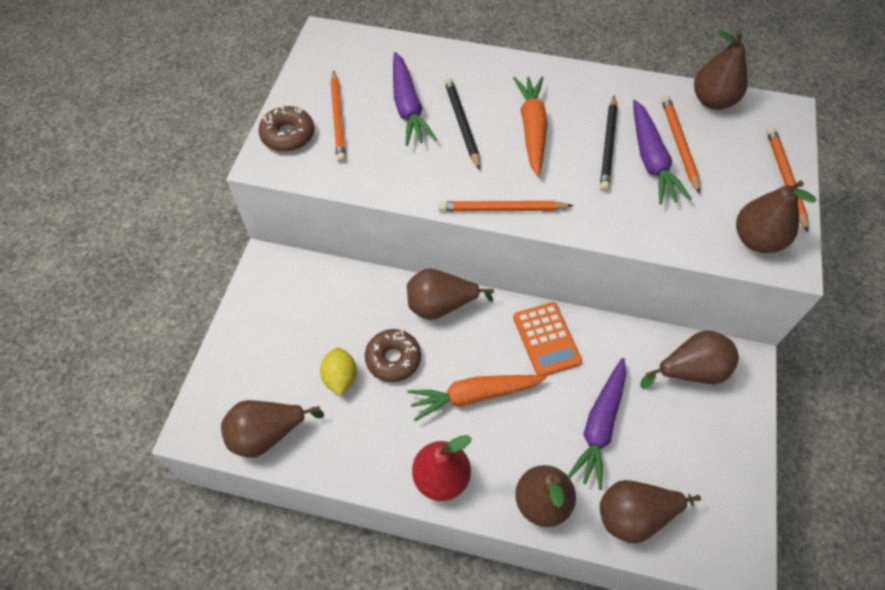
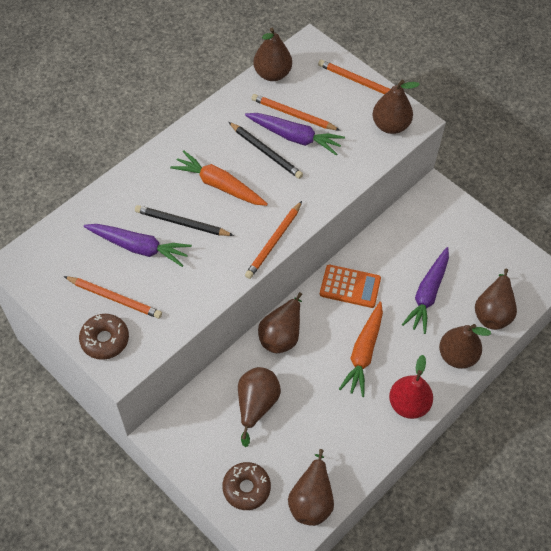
camera: 60 degrees left, 0 degrees up
(340, 378) = (297, 429): yellow lemon -> none
(393, 359) = (304, 388): brown donut -> brown donut (246, 488)
(600, 425) = (427, 294): purple carrot -> purple carrot turned 60 degrees clockwise
(690, 371) = (422, 222): brown pear -> brown pear (256, 405)

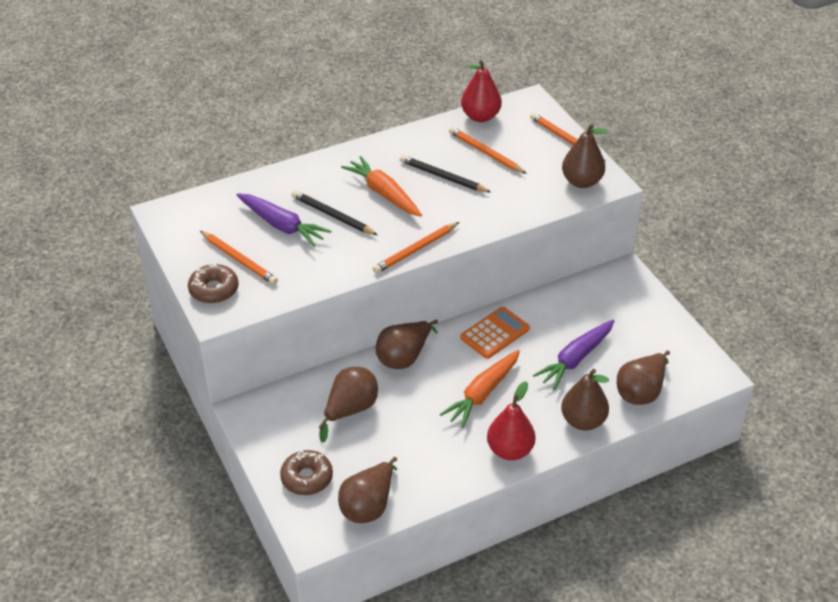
camera: 20 degrees right, 15 degrees down
(266, 152) = (443, 177): black pencil -> black pencil turned 150 degrees clockwise
(272, 74) = (480, 116): brown pear -> red pear
(294, 137) = (478, 171): purple carrot -> none
(350, 286) = (495, 333): orange calculator -> orange calculator turned 75 degrees counterclockwise

